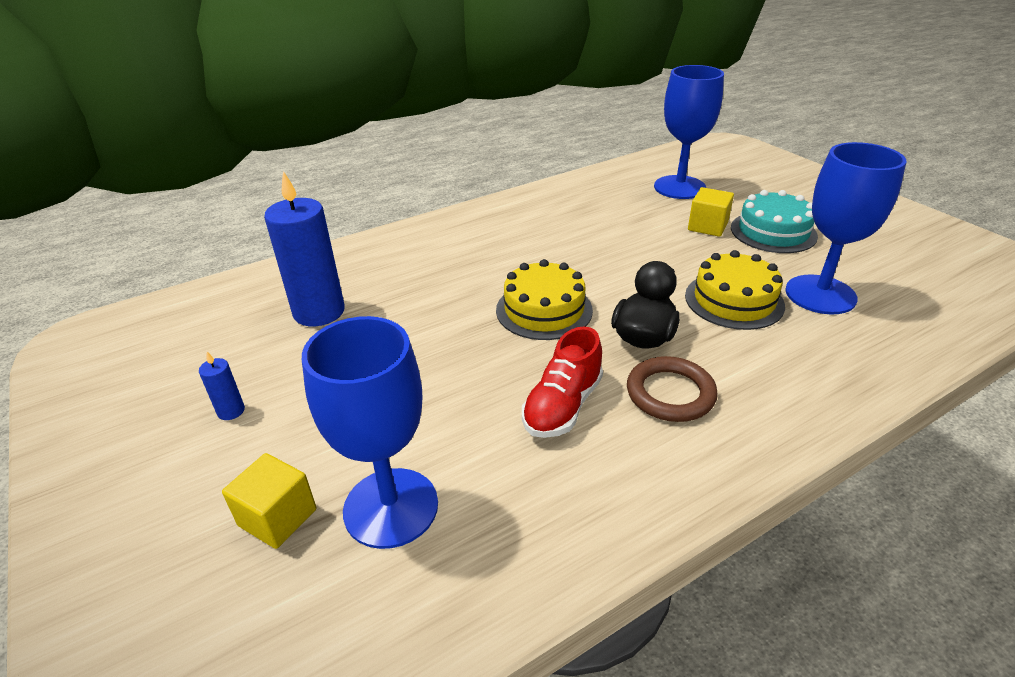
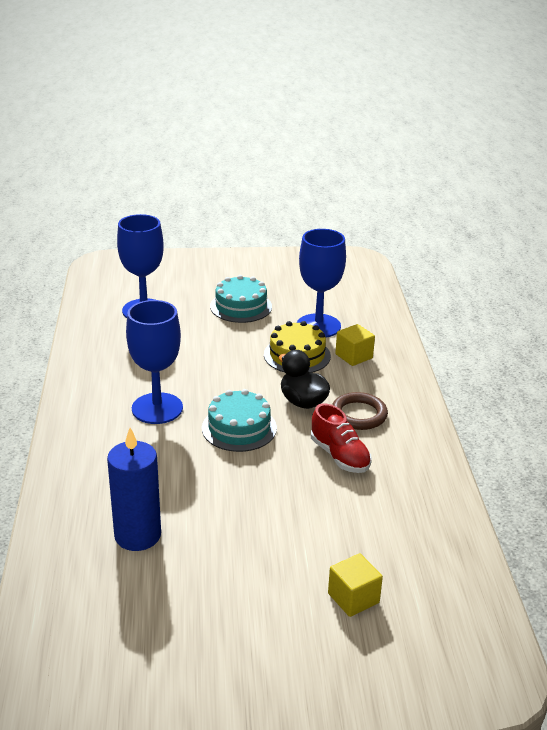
camera: 65 degrees left, 5 degrees down
(231, 411) = (230, 606): blue candle -> none
(391, 507) = (375, 548): blue goblet -> blue goblet (157, 408)
(544, 310) = (239, 428): yellow cake -> turquoise cake
(707, 226) = (208, 325): yellow cube -> yellow cube (354, 356)

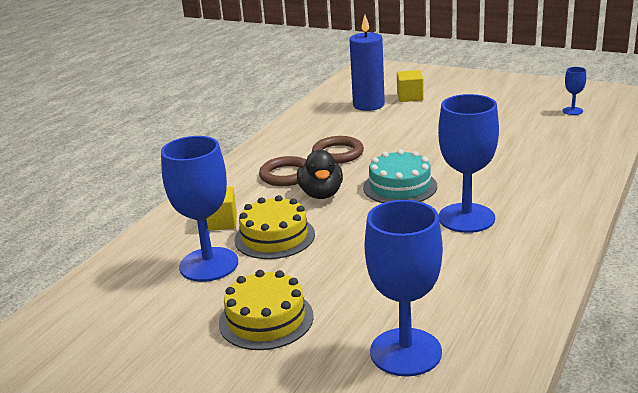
camera: 145 degrees left, 5 degrees down
(101, 624) = (572, 111): none -> blue goblet
(137, 535) = (531, 141): blue candle -> blue candle (368, 105)
(241, 306) = (266, 319): turquoise cake -> yellow cake
(340, 456) = (338, 153): red shoe -> brown ring

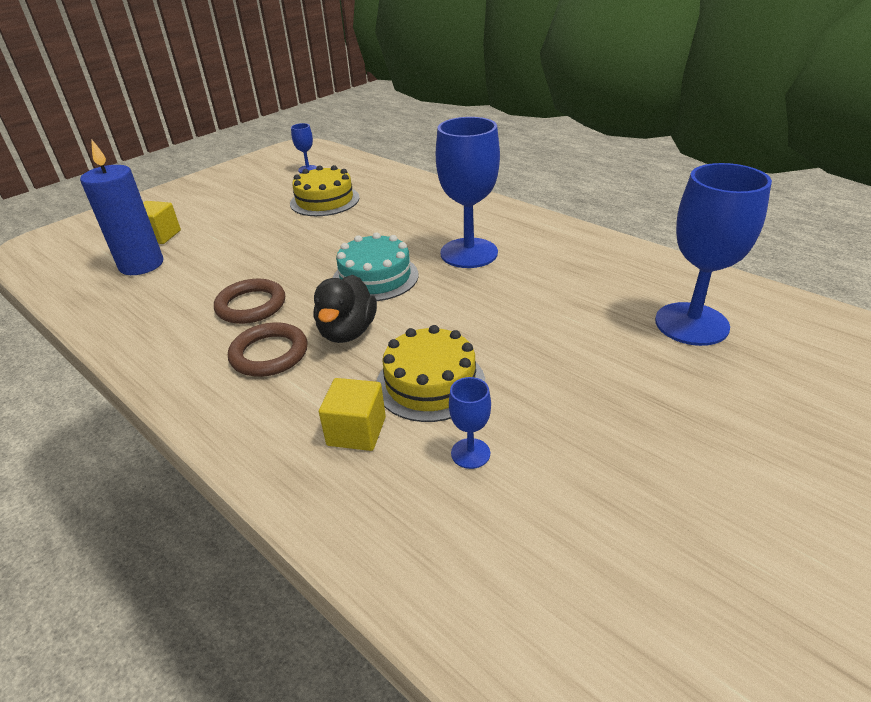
camera: 75 degrees left, 10 degrees up
(209, 264) = (470, 453): blue goblet -> blue goblet, size x0.45
(266, 319) = (619, 410): yellow cake -> yellow cake (325, 200)
(321, 194) = (347, 332): black duck -> black duck turned 90 degrees clockwise

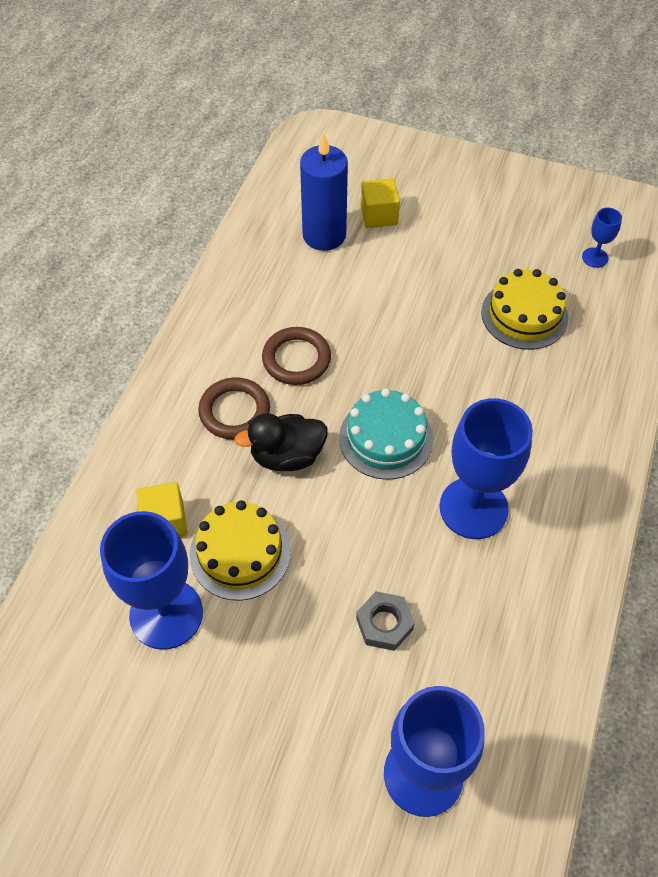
camera: 65 degrees right, 20 degrees up
(470, 453) = (166, 614): blue goblet -> blue goblet, size x2.22
(548, 314) = (384, 624): none -> grey nut

